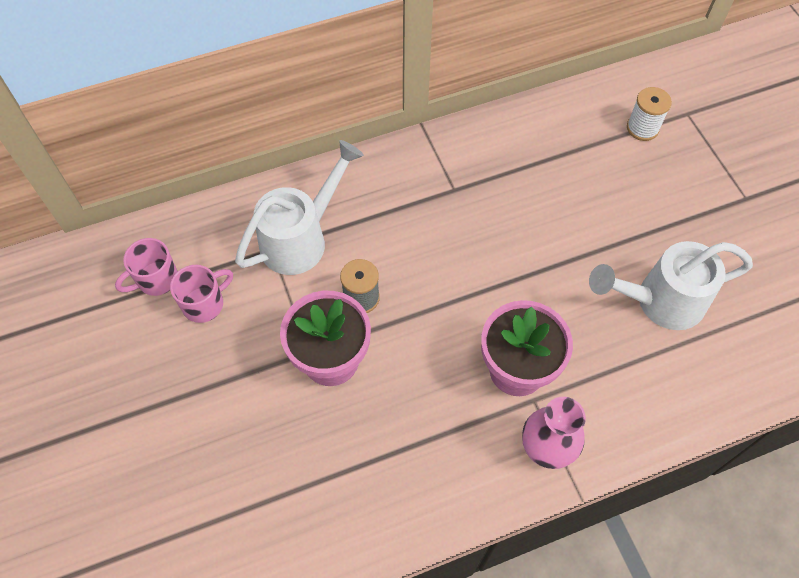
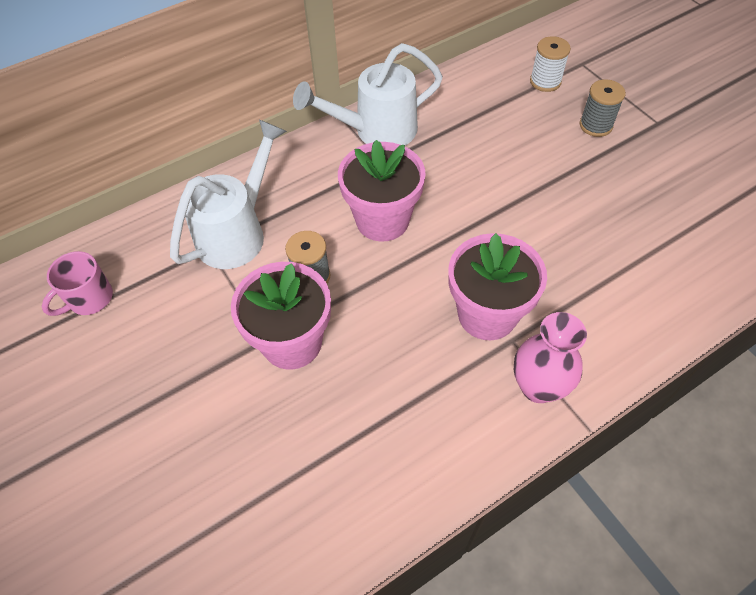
camera: 10 degrees left, 5 degrees down
(204, 304) = (146, 313): pink mug -> none
(440, 252) = (382, 220): none -> pink flower pot
(660, 301) = (608, 225): white watering can -> white watering can (376, 131)
(680, 189) = (595, 125): none -> grey spool

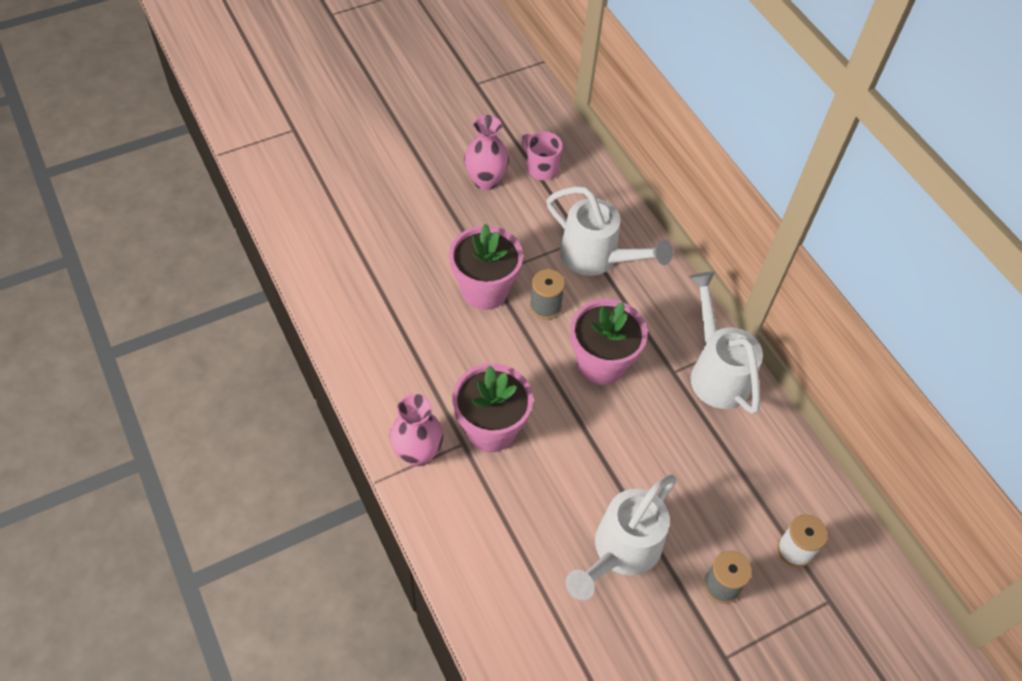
camera: 90 degrees right, 0 degrees up
(106, 362) = (485, 181): none -> pink vase
(590, 194) = (621, 551): none -> white watering can

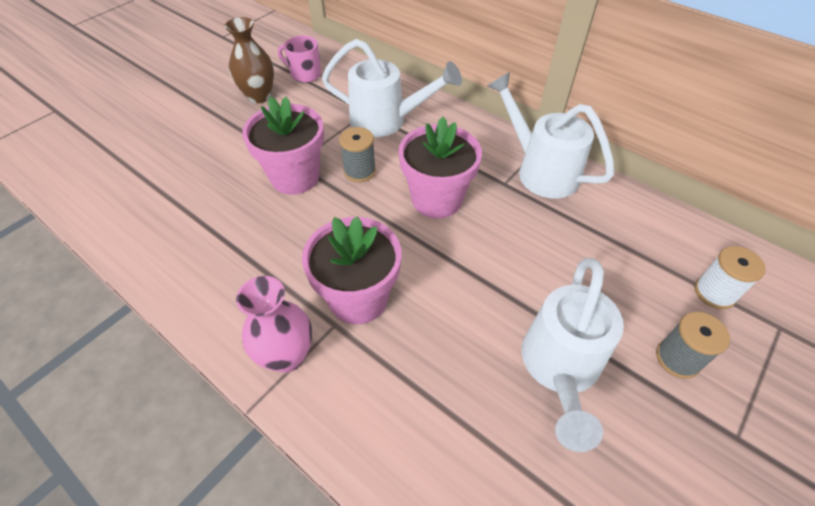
camera: 20 degrees left, 5 degrees down
(485, 181) = (259, 96): pink vase -> brown vase

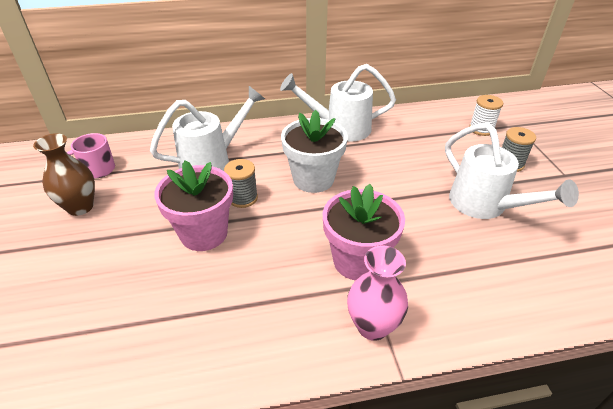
camera: 50 degrees left, 10 degrees down
(436, 199) = (313, 179): pink flower pot -> white flower pot

